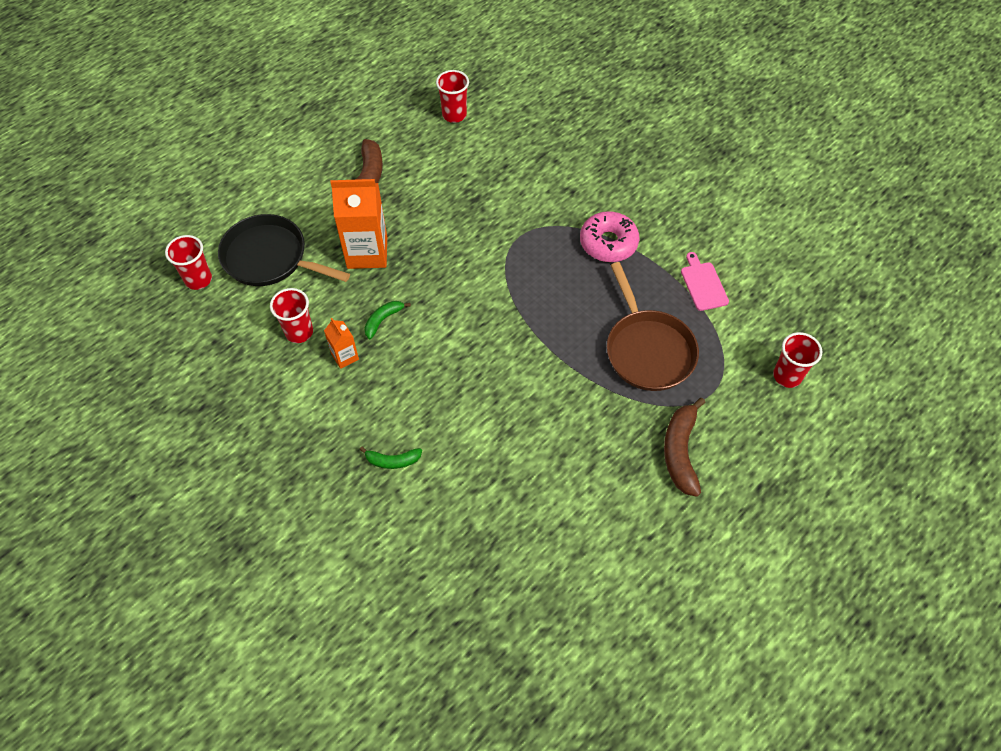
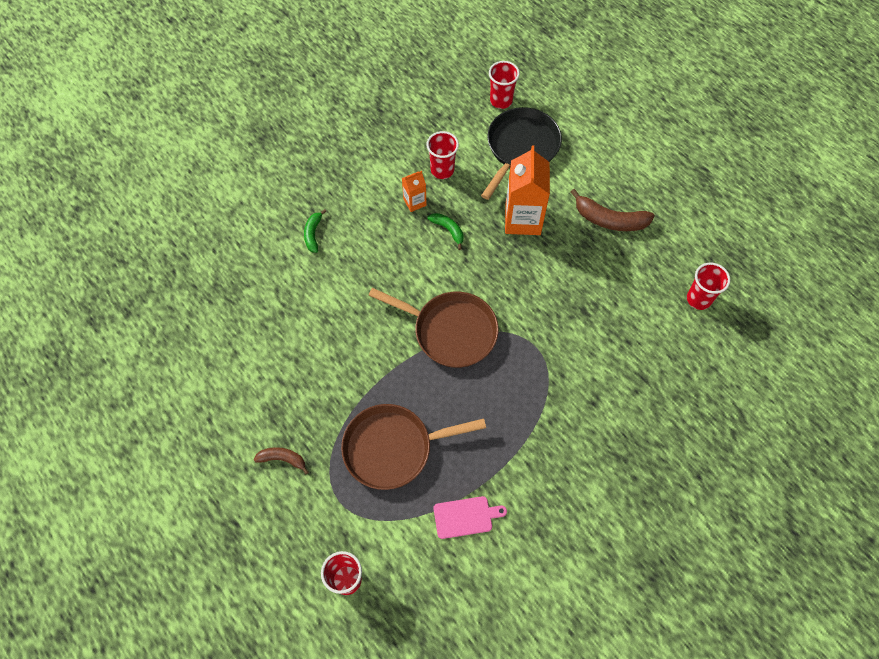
camera: 95 degrees right, 5 degrees up
(510, 309) = (450, 331): none -> brown pan
(608, 243) = (524, 430): pink donut -> none
(680, 451) = (283, 459): brown banana -> brown banana, size x0.58

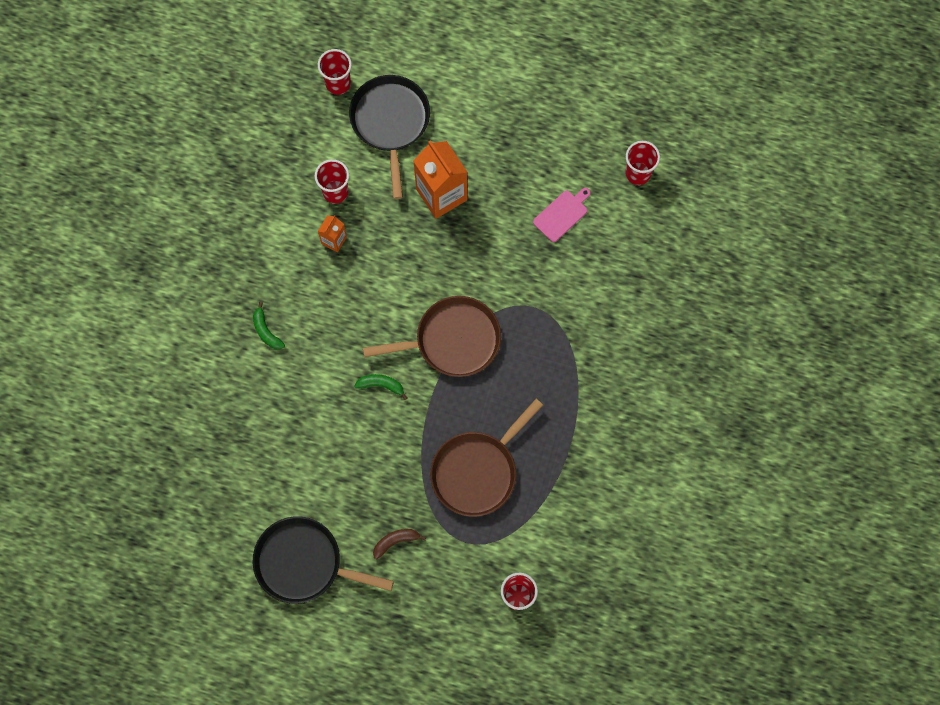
camera: 35 degrees left, 10 degrees up
(198, 425) = (304, 563): none -> black pan
(448, 230) = (384, 248): green banana -> green banana (381, 385)
(465, 517) = (573, 486): pink cutting board -> pink cutting board (562, 214)
(609, 220) = (517, 145): brown banana -> none

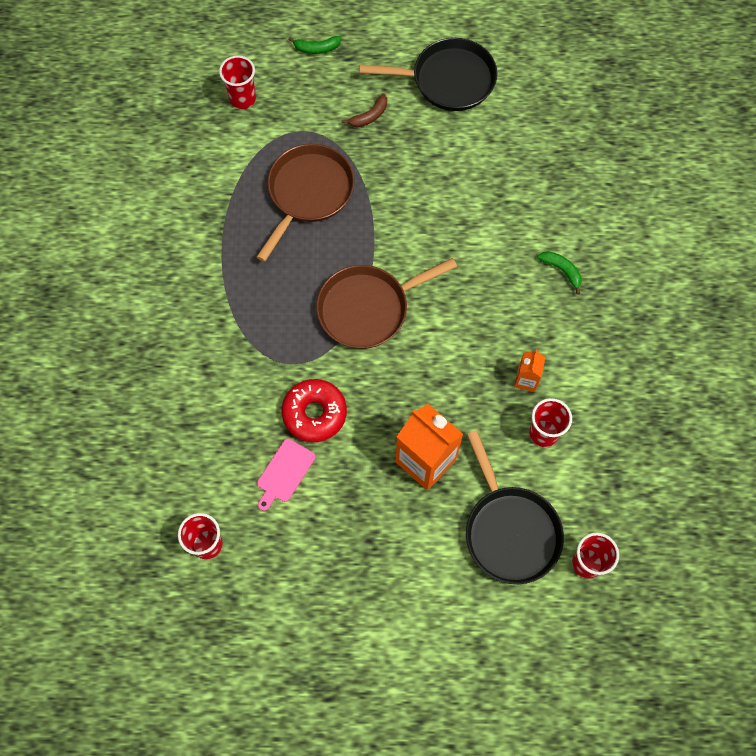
camera: 165 degrees right, 5 degrees down
(381, 385) = (427, 248): green banana -> green banana (316, 48)
(524, 257) = (314, 413): none -> red donut

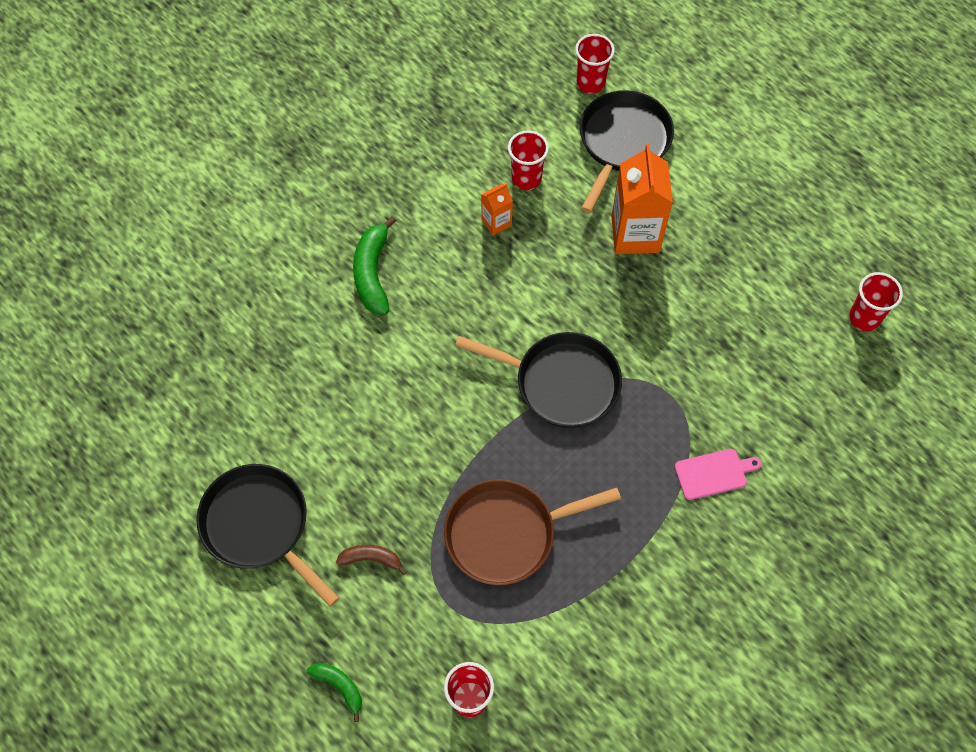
camera: 135 degrees left, 5 degrees down
(284, 472) = (755, 317): pink cutting board -> pink cutting board (713, 473)
(314, 413) = (689, 339): red donut -> none
(368, 308) = (561, 383): brown pan -> black pan
(562, 270) = (372, 273): green banana -> green banana, size x1.73

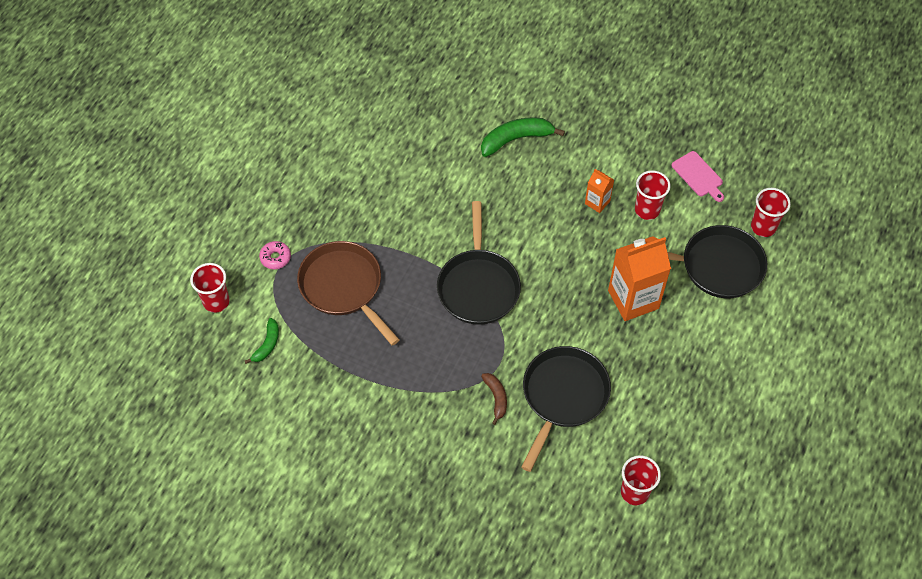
camera: 70 degrees right, 5 degrees down
(260, 526) = (296, 141): black pan -> black pan (563, 396)
(339, 686) = (201, 224): green banana -> green banana (267, 344)
(371, 559) = (296, 212): brown banana -> brown banana (496, 398)
(431, 604) = (275, 258): none -> pink donut
(713, 473) = (444, 411): pink cutting board -> pink cutting board (698, 175)

